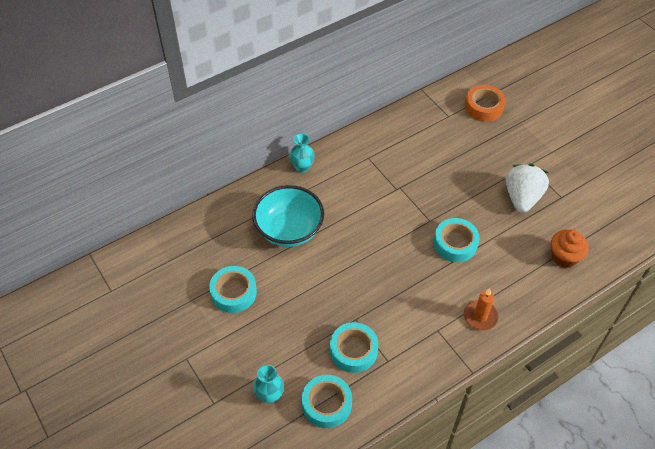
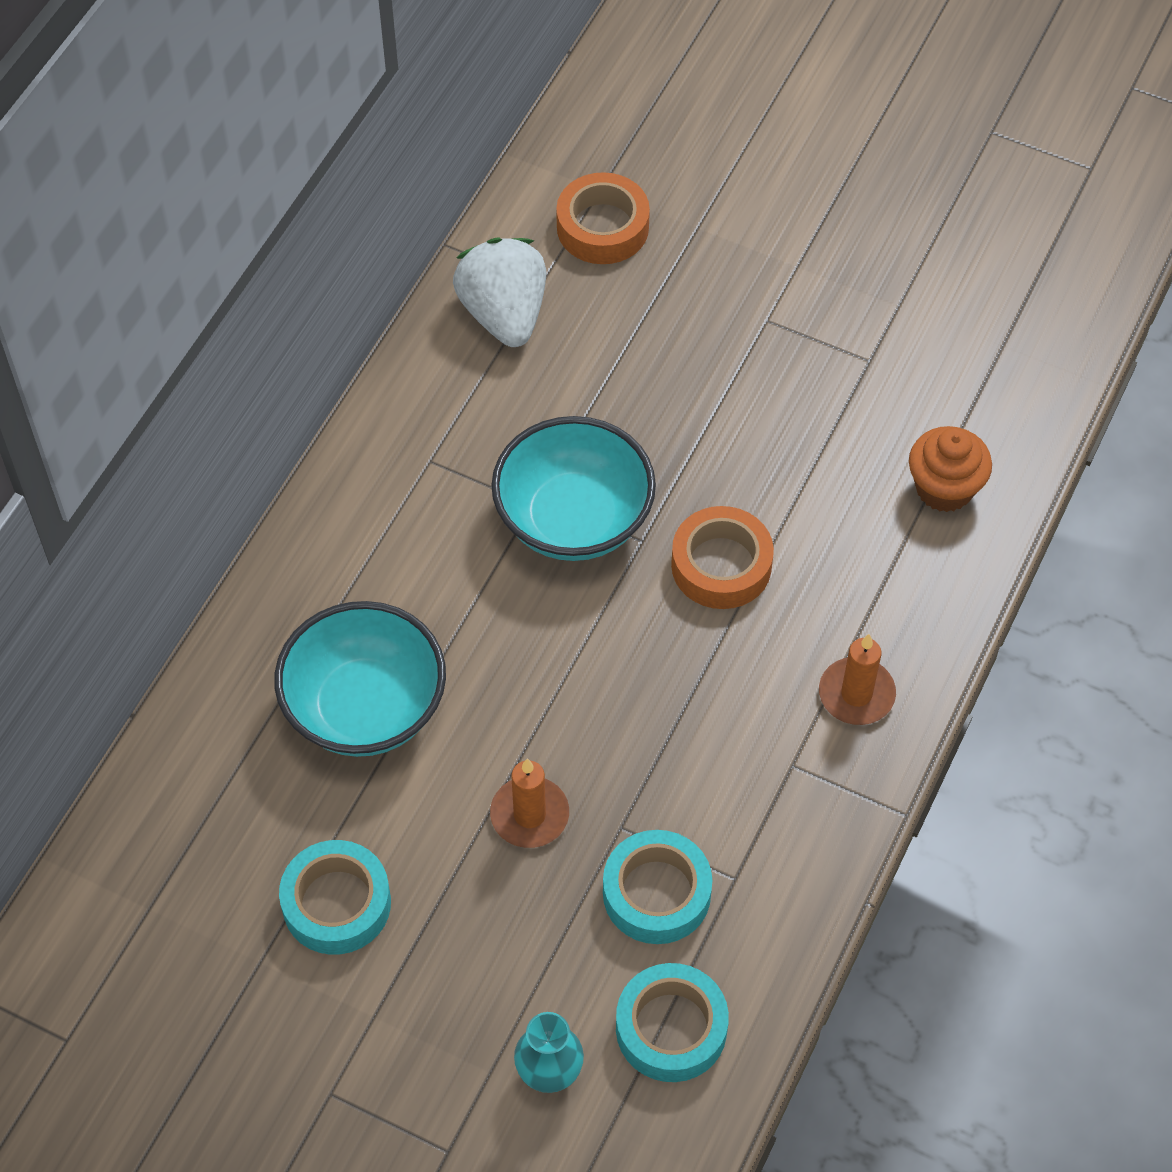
camera: 30 degrees left, 5 degrees up
(302, 167) = (301, 551): turquoise vase -> none
(324, 297) = (529, 815): none -> orange candle
(408, 201) = (573, 519): none -> turquoise bowl
(455, 243) = (721, 565): turquoise tape -> orange tape
(522, 198) = (795, 399): white strawberry -> white strawberry (504, 314)

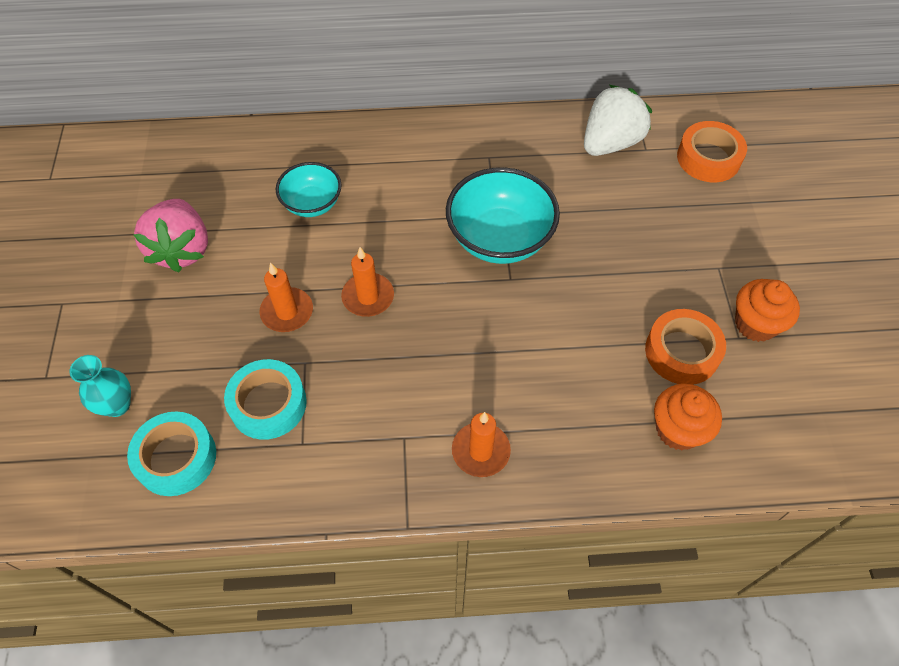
camera: 60 degrees right, 0 degrees up
(336, 903) = (182, 249): turquoise tape -> pink strawberry
(365, 708) = (312, 204): turquoise bowl -> turquoise bowl, size x0.60
(567, 711) = (368, 297): none -> orange candle
(721, 565) = (523, 328): orange tape -> orange tape (682, 352)
(862, 333) = (755, 324): none -> orange cupcake

